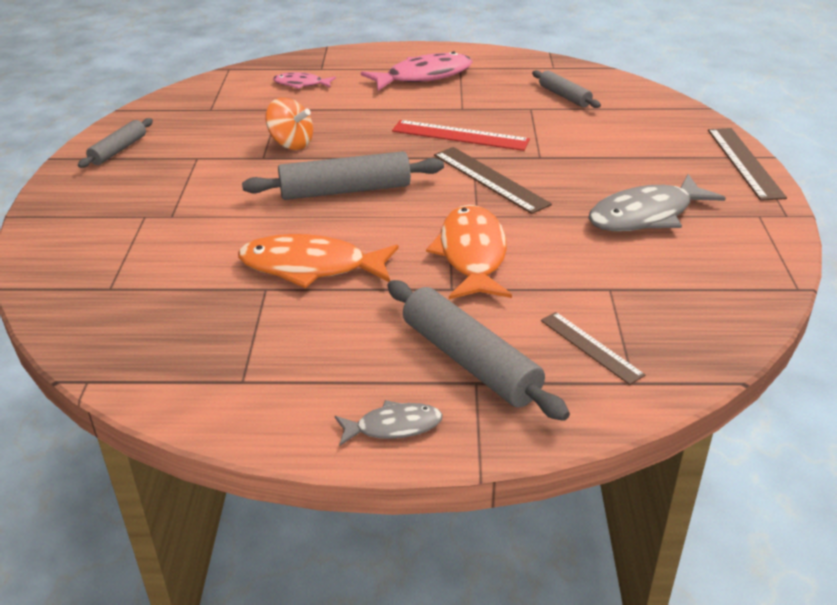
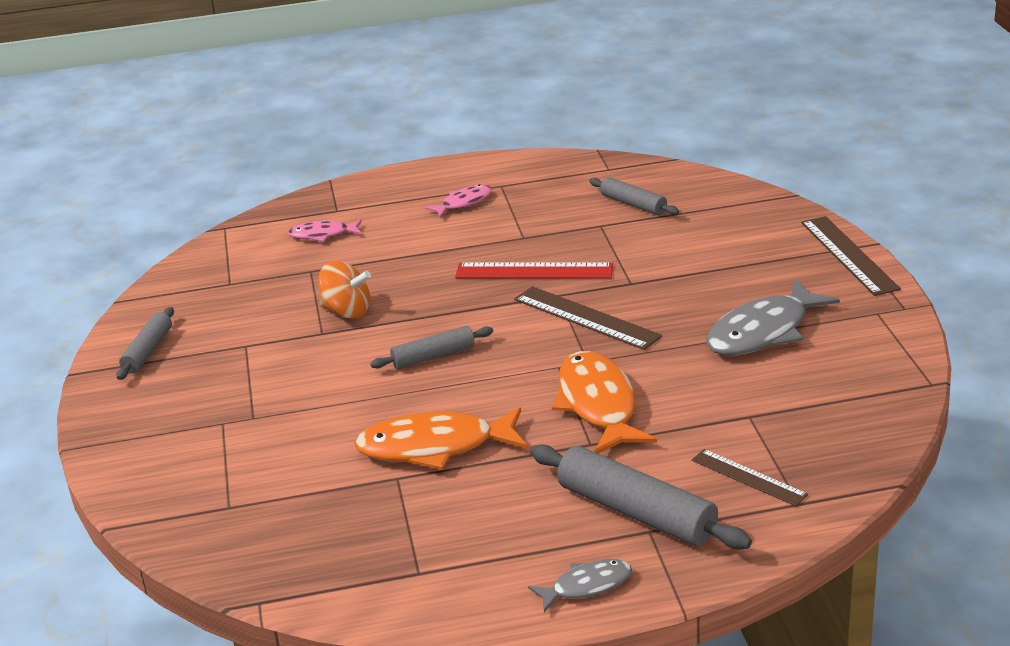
camera: 10 degrees left, 5 degrees down
(345, 190) = (433, 356): grey rolling pin -> grey rolling pin, size x0.58
(424, 76) = (463, 203): pink fish -> pink fish, size x0.54

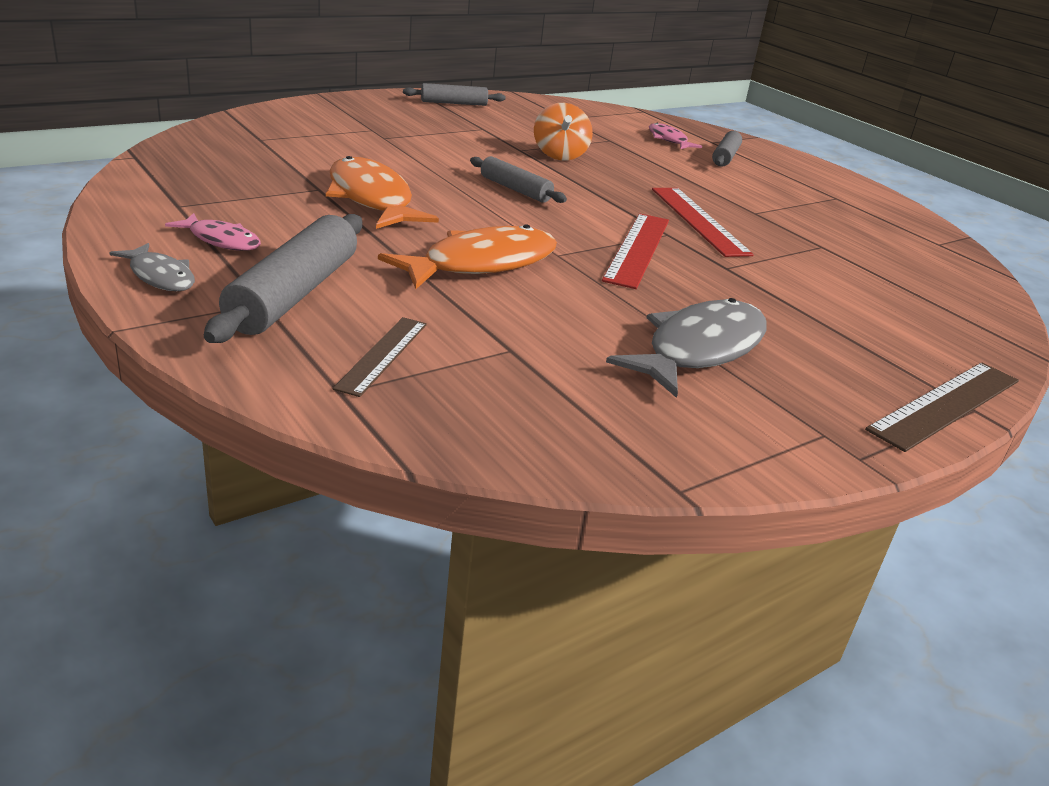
camera: 60 degrees right, 0 degrees up
(463, 203) = (784, 185): pink fish -> pink fish (221, 240)
(586, 318) = (637, 249): brown ruler -> red ruler
(633, 204) = (884, 260): grey rolling pin -> grey rolling pin (725, 157)
(763, 332) = (699, 350): grey fish -> grey fish turned 105 degrees clockwise

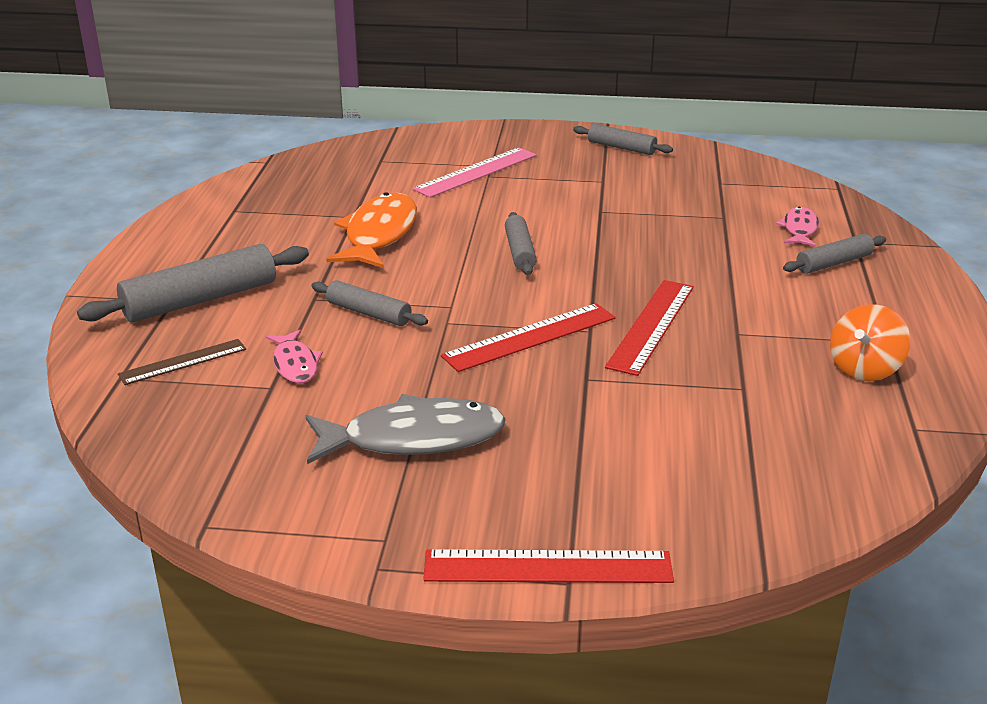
camera: 45 degrees right, 0 degrees up
(160, 276) = (143, 264): grey fish -> none
(221, 240) = (219, 246): pink fish -> pink fish (295, 364)
(368, 136) = (476, 172): none -> pink ruler
(481, 264) = (368, 313): orange fish -> grey rolling pin
(559, 155) = (631, 224): orange spinning top -> orange spinning top (864, 369)
(946, 404) = (547, 567): brown ruler -> red ruler

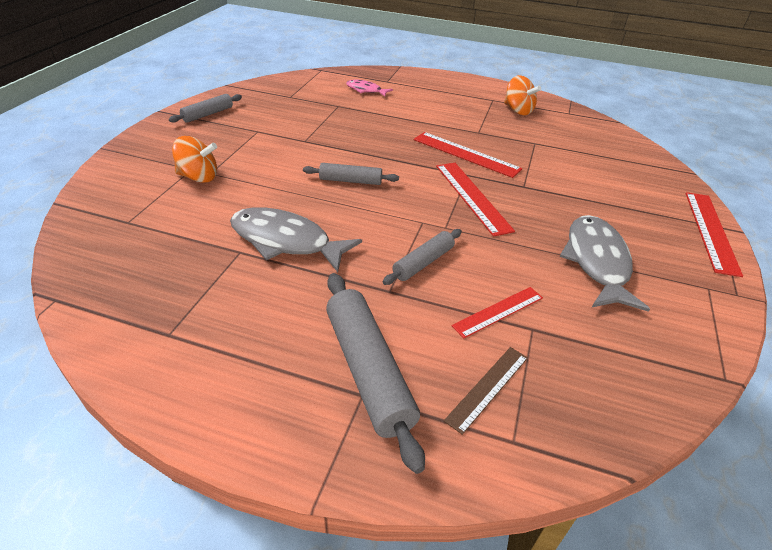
camera: 80 degrees left, 10 degrees up
(183, 362) = (488, 388): brown ruler -> brown ruler turned 60 degrees clockwise
(295, 364) = (498, 311): pink fish -> red ruler
(379, 234) = (286, 241): orange fish -> grey fish
(476, 172) = (199, 177): pink ruler -> orange spinning top
(833, 263) = (409, 92): grey rolling pin -> none

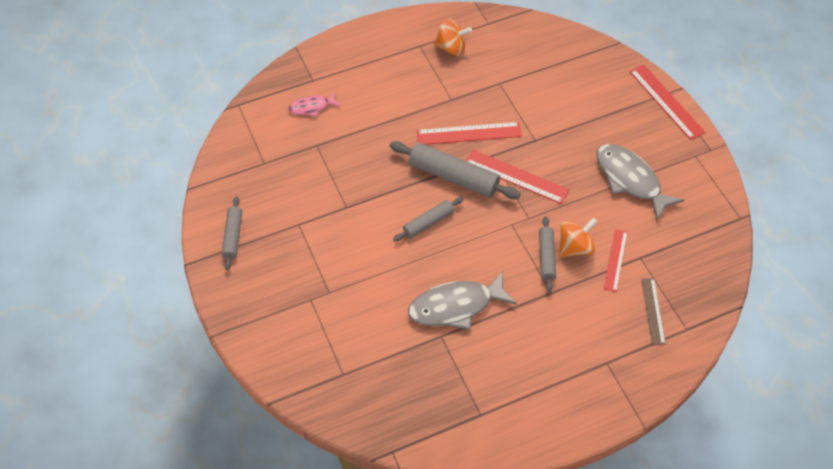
camera: 40 degrees left, 15 degrees up
(199, 177) = (328, 302): orange spinning top -> orange spinning top (575, 247)
(368, 370) = (595, 348): grey rolling pin -> grey rolling pin (453, 177)

